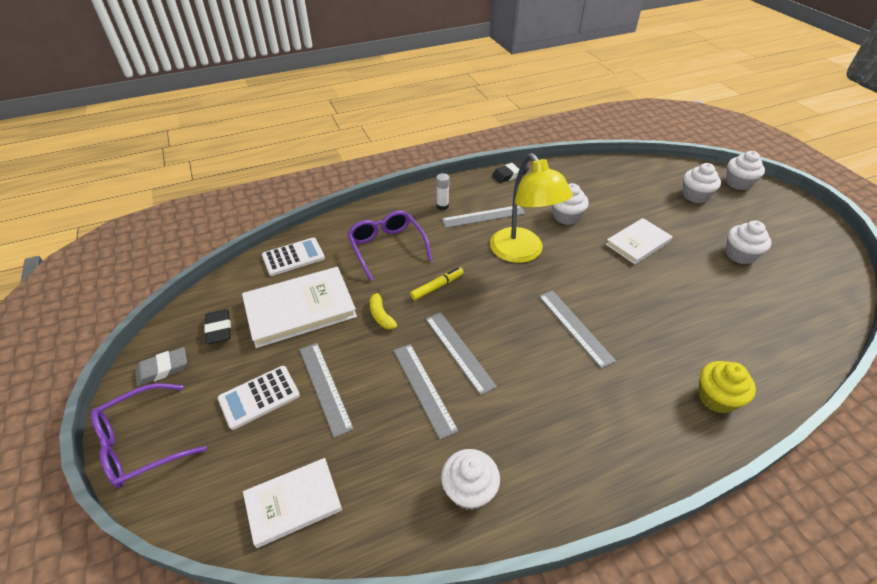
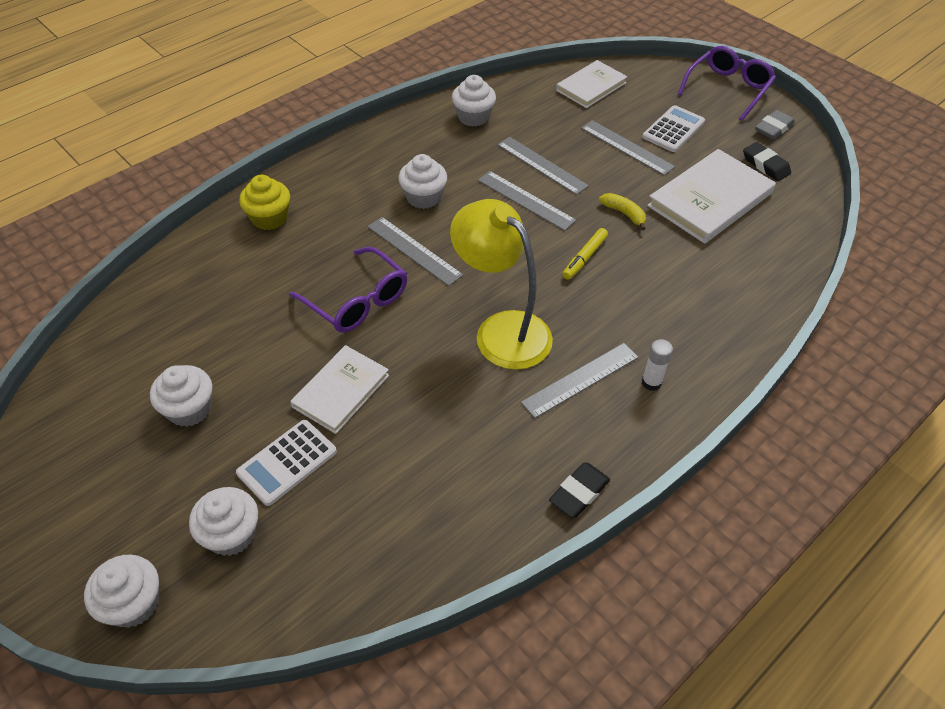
camera: 160 degrees right, 5 degrees up
(293, 257) = (776, 251): white calculator -> white calculator (287, 462)
(387, 247) = (678, 292): purple glasses -> purple glasses (357, 301)
(566, 216) = (455, 414): white cupcake -> white cupcake (423, 197)

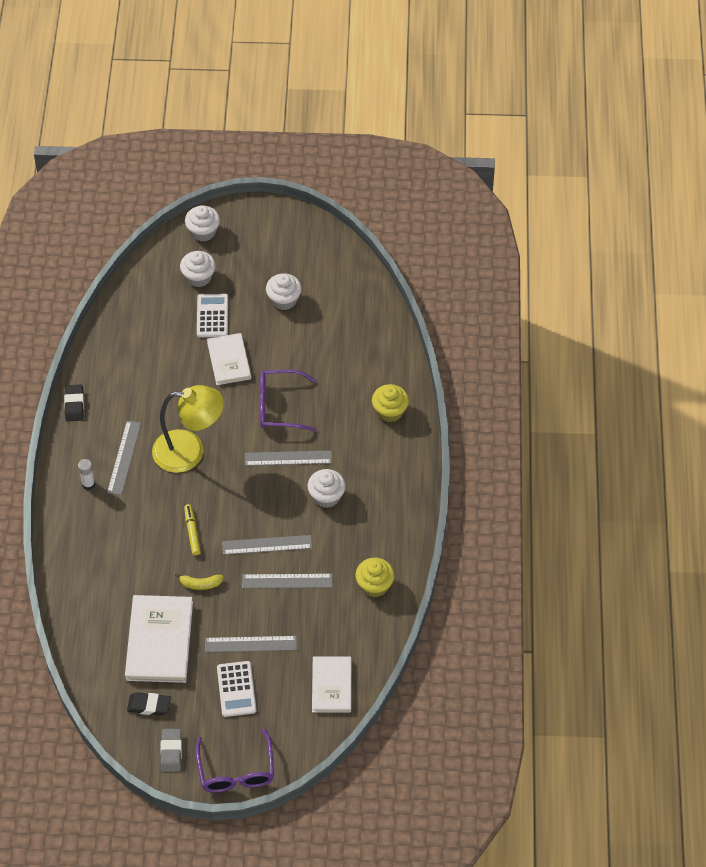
camera: 135 degrees right, 5 degrees up
(473, 117) = (374, 585): white cupcake -> yellow cupcake

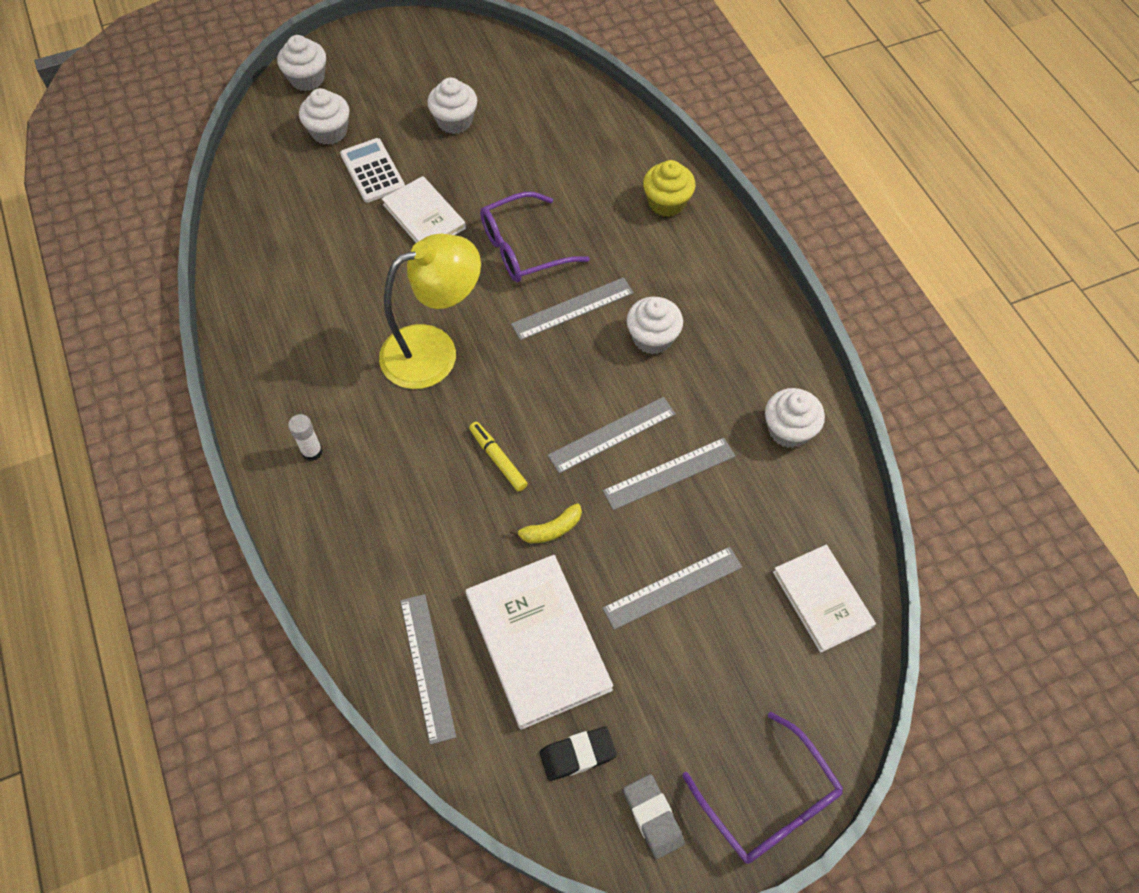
camera: 25 degrees left, 5 degrees up
(74, 405) = (238, 350): black eraser -> none
(124, 457) = (346, 394): grey ruler -> grey ruler (427, 667)
(236, 689) = (692, 667): white calculator -> none
(374, 585) = (788, 430): yellow cupcake -> white cupcake

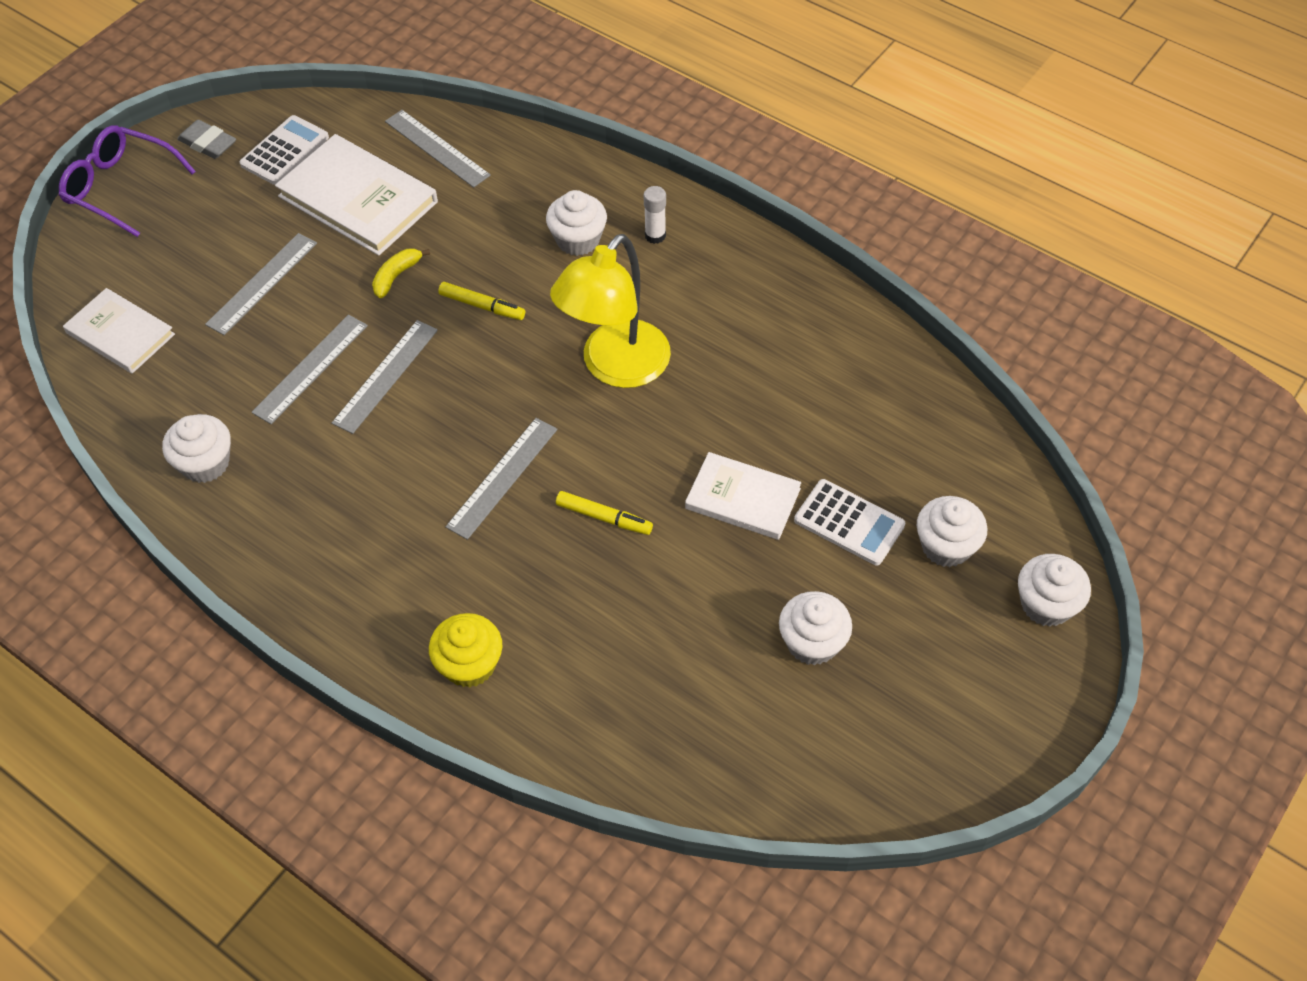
camera: 150 degrees right, 5 degrees down
(523, 248) = (603, 517): purple glasses -> yellow marker
(577, 755) = (285, 151): black eraser -> white calculator
(652, 338) = (396, 488): white cupcake -> white cupcake (578, 240)

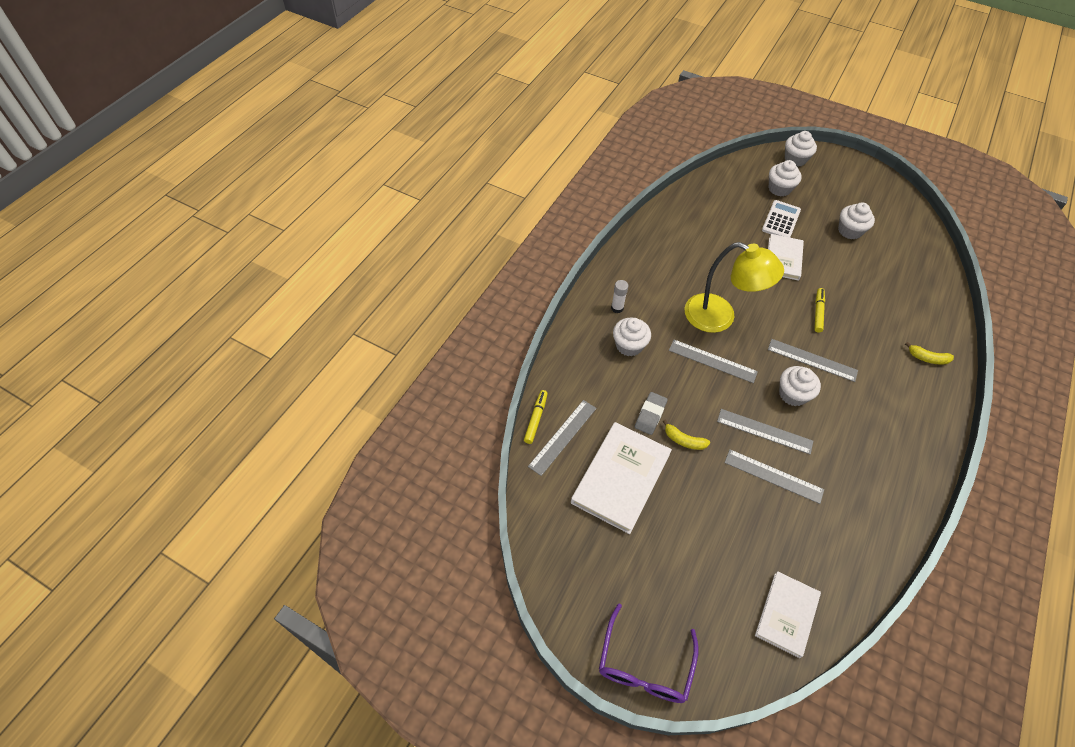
camera: 100 degrees left, 0 degrees up
(205, 463) = (867, 522): white cupcake -> white cupcake (793, 394)
(208, 143) = (583, 604): grey eraser -> grey eraser (650, 415)
(262, 283) = (712, 525): grey ruler -> grey ruler (712, 361)
(285, 151) = (582, 541): white calculator -> none
(469, 664) = (927, 358): yellow cupcake -> yellow banana
(482, 306) = (694, 388): yellow marker -> yellow marker (535, 419)

